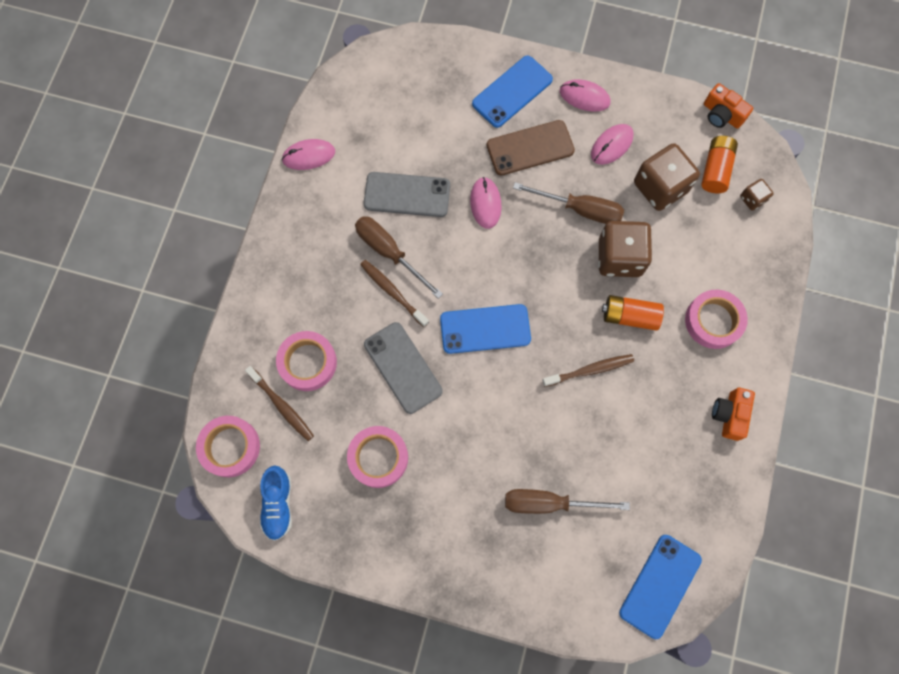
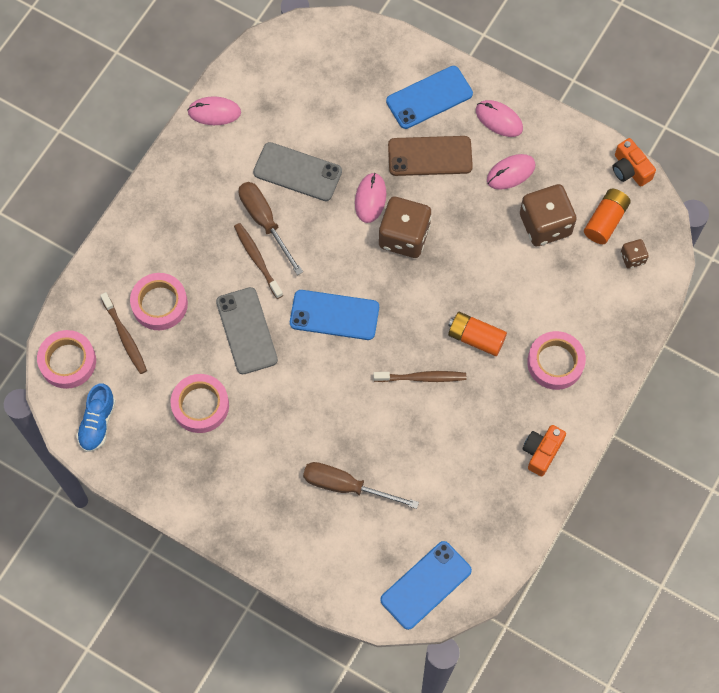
camera: 15 degrees right, 5 degrees down
(580, 209) = (460, 226): brown screwdriver -> none
(619, 257) = (484, 281): brown dice -> brown dice (404, 236)

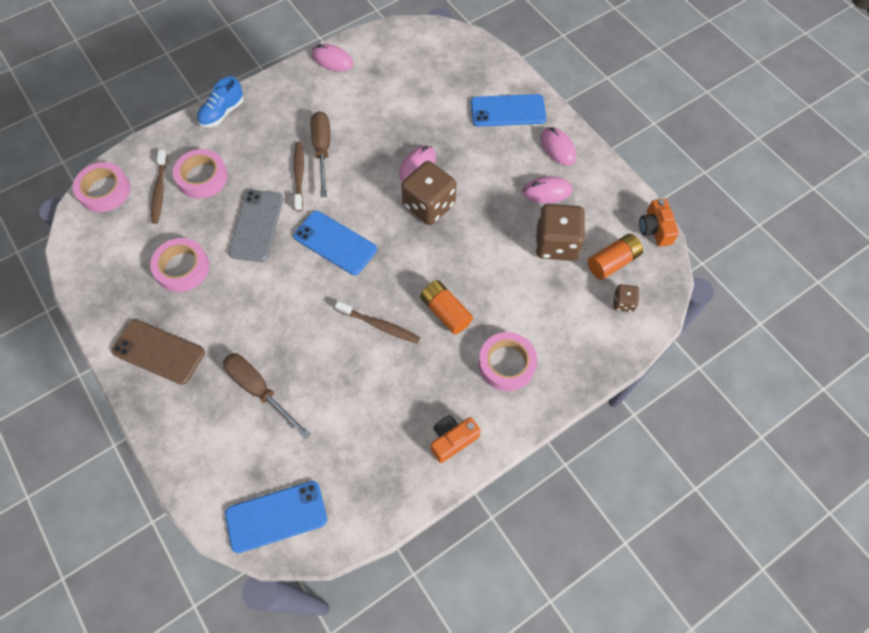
camera: 25 degrees right, 5 degrees down
(98, 423) = (94, 247): blue shoe -> blue shoe (222, 113)
(297, 172) = (370, 124): grey phone -> none
(430, 156) = (484, 153): brown phone -> brown phone (158, 352)

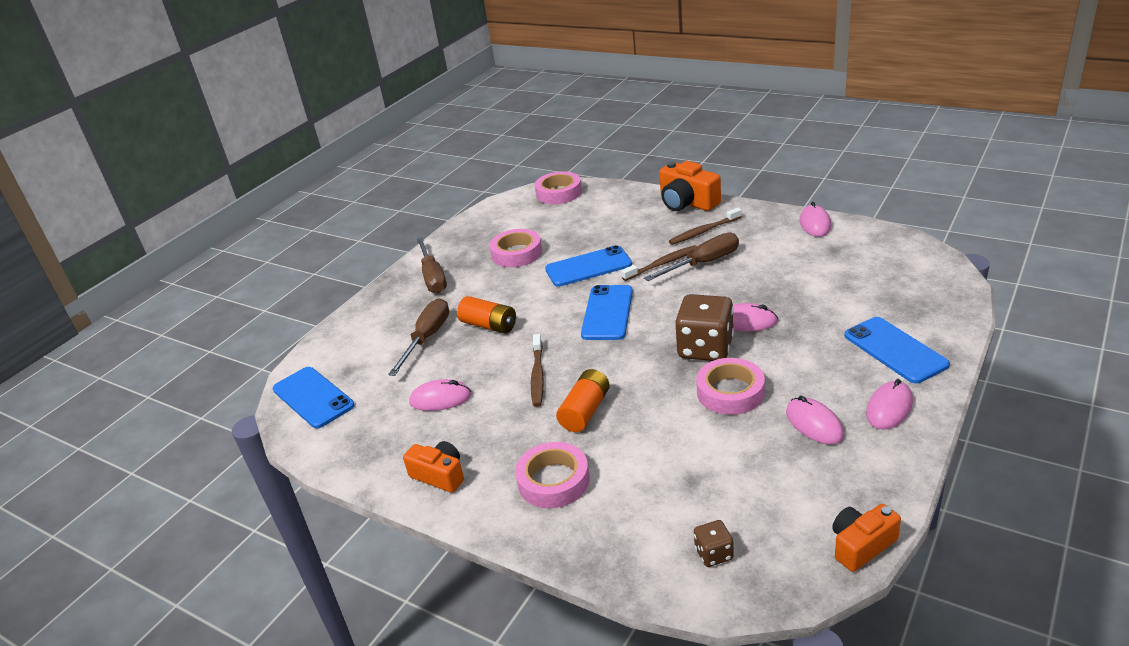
camera: 70 degrees right, 30 degrees down
(158, 352) = (433, 277): brown phone -> brown screwdriver
(159, 191) = (580, 212): brown toothbrush -> brown toothbrush (703, 231)
(202, 177) = (612, 223): pink tape -> pink tape (730, 392)
(222, 113) = (687, 202): blue shoe -> orange camera
(256, 225) = (588, 267): grey phone -> blue phone
(357, 408) = (440, 399): none -> pink mouse
(556, 244) = (746, 460): brown dice -> none
(612, 262) = (767, 521): orange battery -> orange battery (489, 325)

